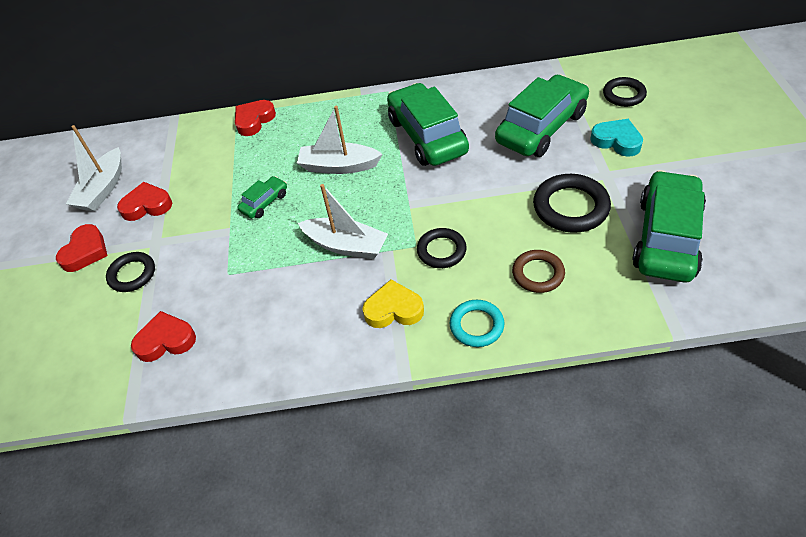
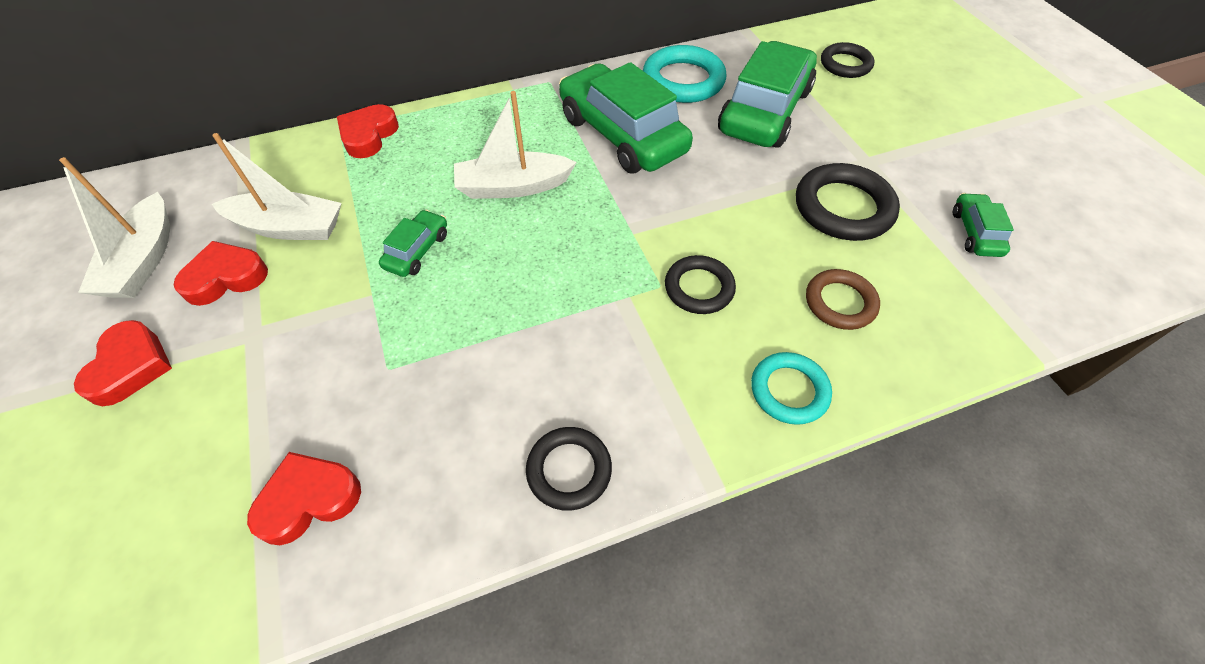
camera: 20 degrees left, 5 degrees up
(132, 274) = (223, 393): black ring -> black ring (569, 470)
(346, 245) = (560, 299): white boat -> white boat (289, 227)
(393, 309) = (662, 385): yellow heart -> none
(488, 98) = (683, 80): none -> turquoise ring
(616, 141) = (862, 119): turquoise heart -> none
(666, 237) = (975, 232): green car -> green car, size x0.46

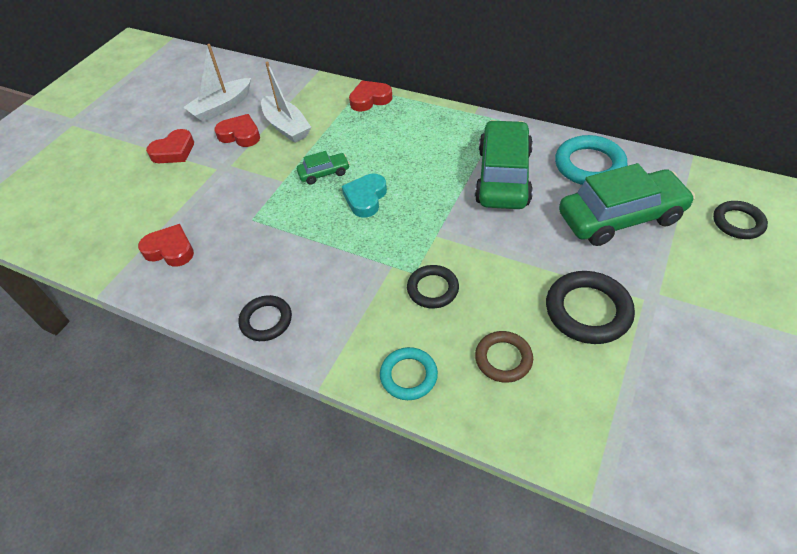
camera: 50 degrees right, 5 degrees down
(507, 246) = (365, 198): none -> turquoise heart
(513, 187) = (406, 169): white boat -> none
(975, 232) = (666, 395): green car -> none

